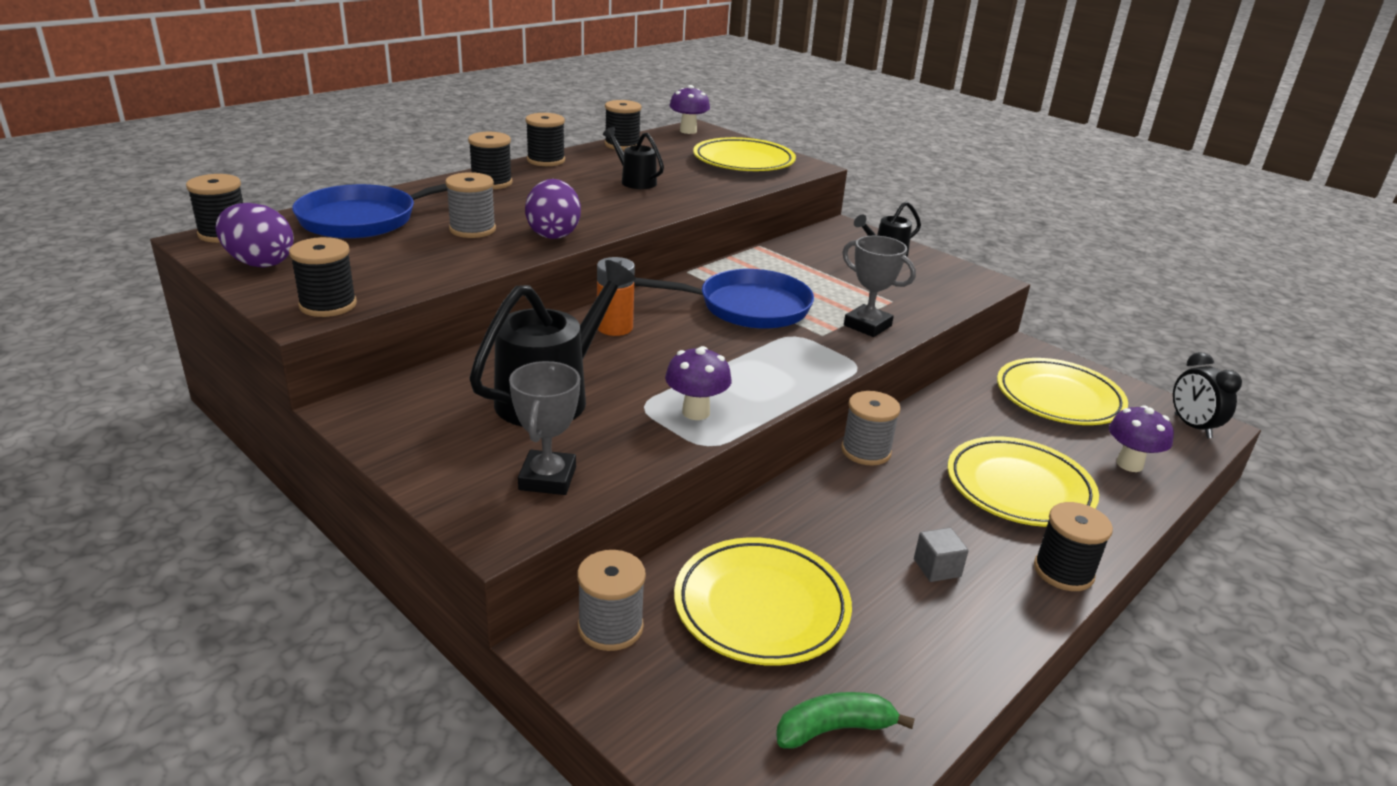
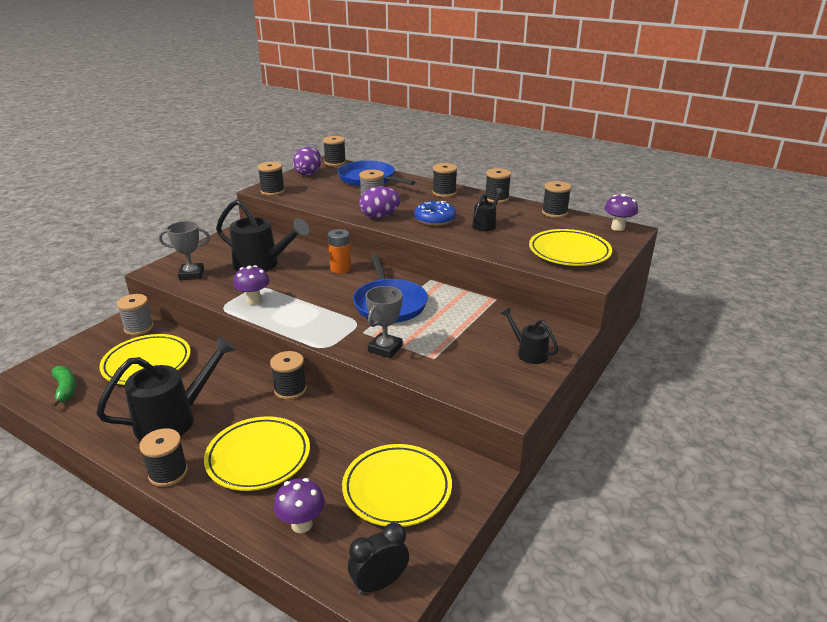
camera: 80 degrees right, 0 degrees up
(594, 203) = (435, 219): none -> blue donut
(866, 451) = (290, 389): grey spool -> black spool
(937, 568) = (174, 419): grey cube -> black watering can

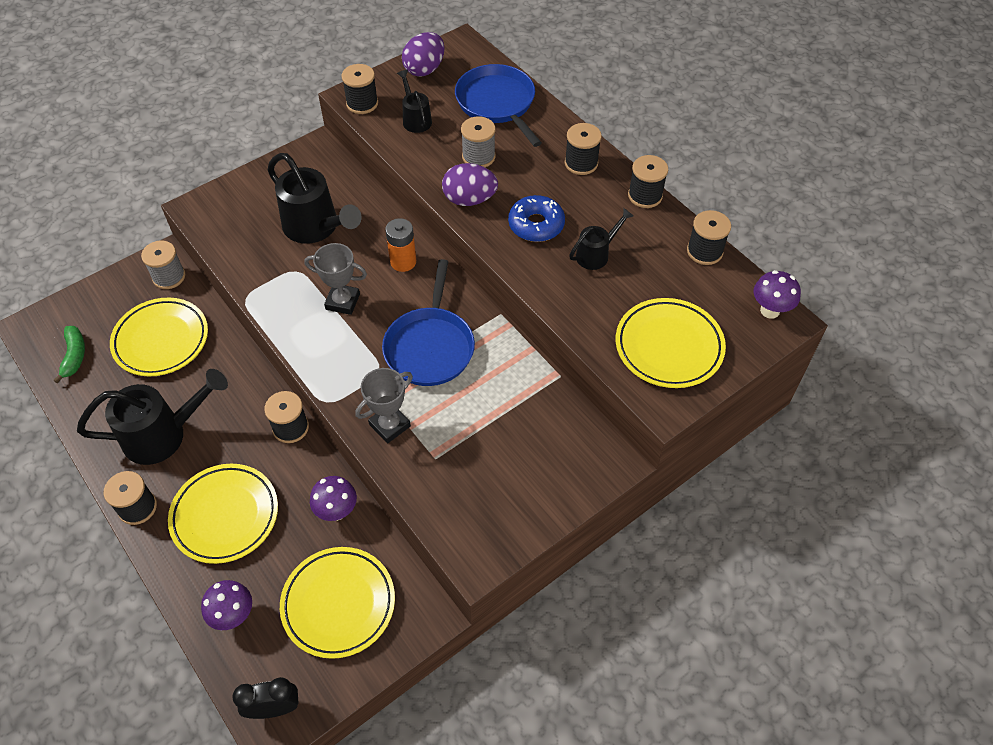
camera: 20 degrees right, 25 degrees up
(191, 274) = (231, 225): grey trophy -> grey trophy (342, 301)
(254, 301) = (282, 296): purple mushroom -> purple mushroom (337, 511)
(335, 162) = (471, 48): black spool -> none
(528, 353) = (545, 483): black watering can -> black watering can (415, 119)

